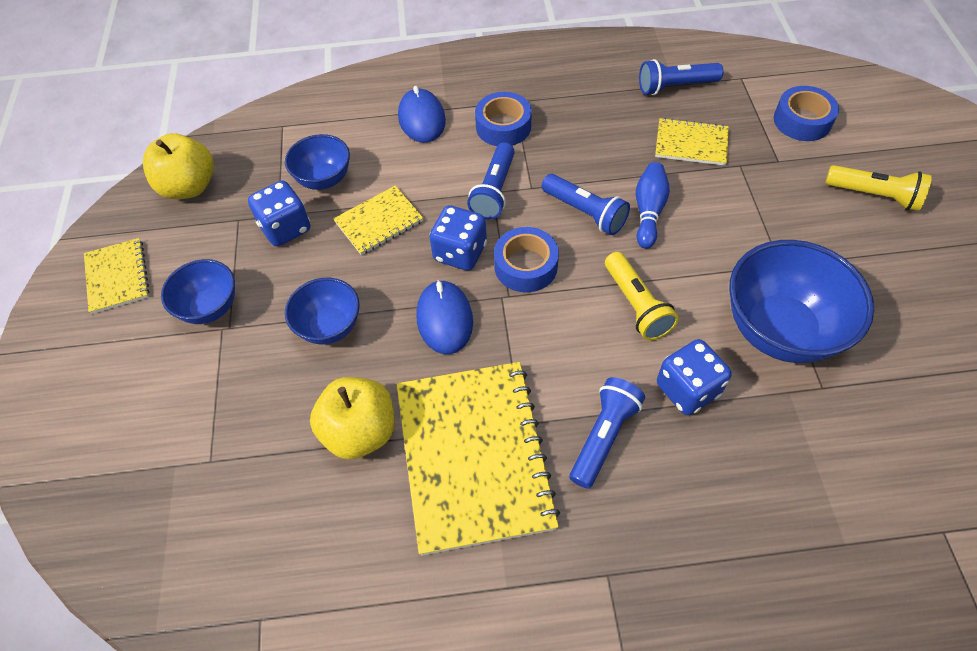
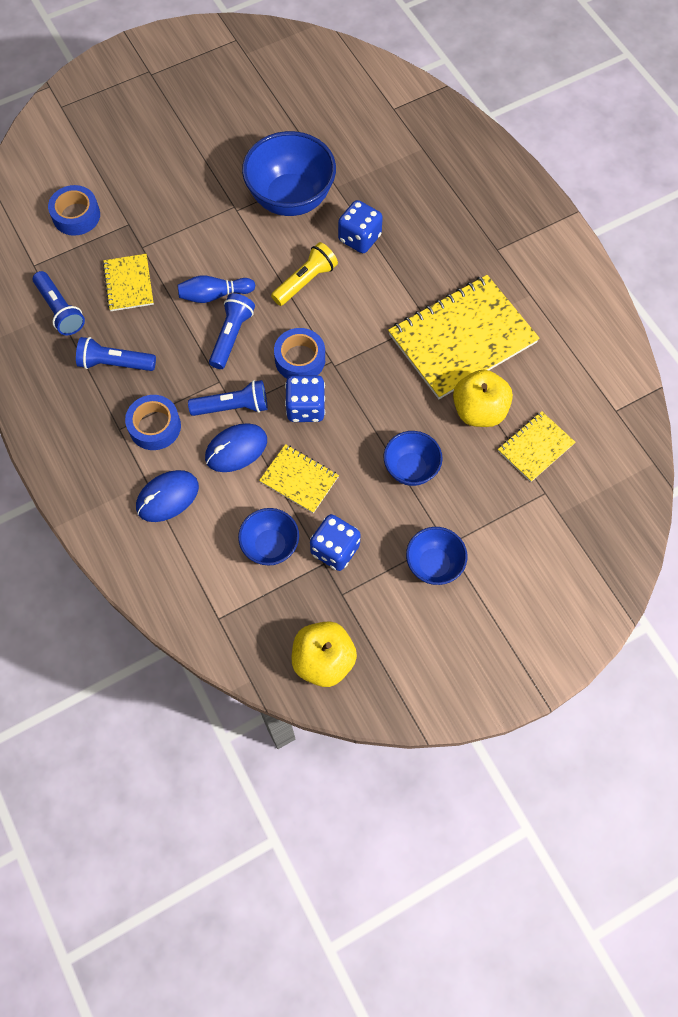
camera: 115 degrees left, 10 degrees up
(117, 277) = (439, 658): yellow notebook -> yellow notebook (535, 447)
(444, 319) = (369, 395): blue mouse -> blue mouse (236, 449)
(604, 437) = (414, 273): blue flashlight -> blue flashlight (115, 363)
(874, 196) = (145, 162): yellow flashlight -> none

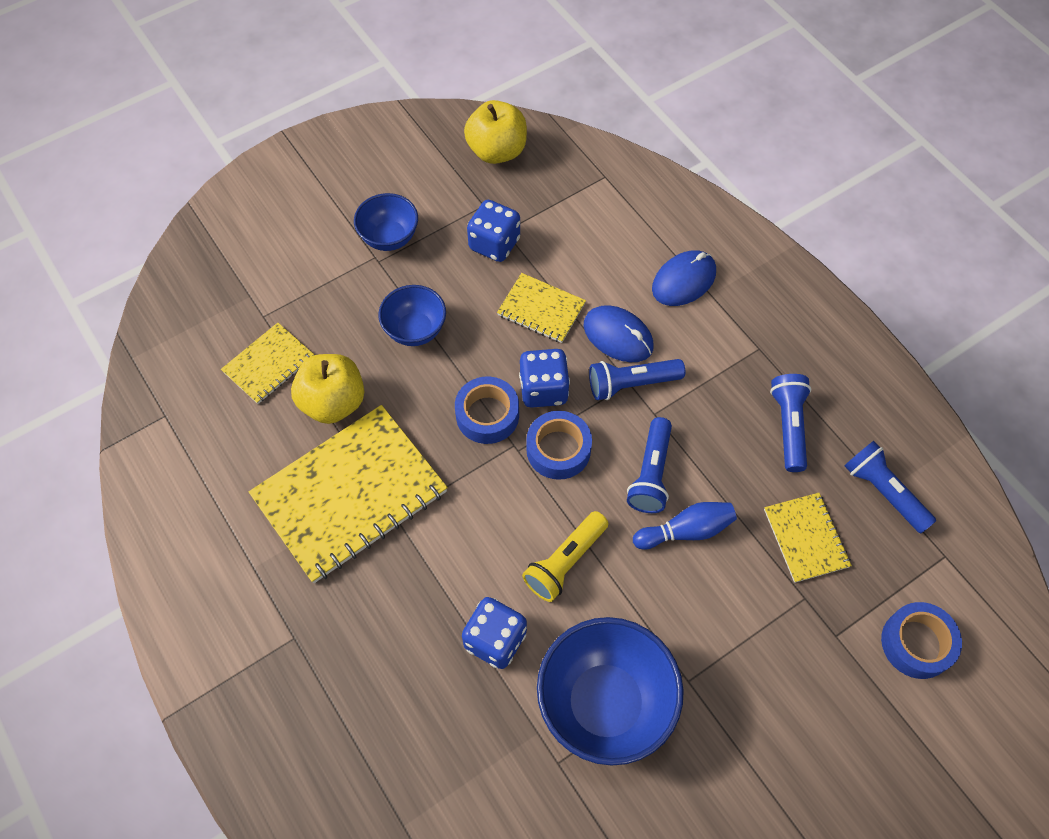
camera: 175 degrees right, 5 degrees down
(115, 363) = (789, 426): blue flashlight -> blue flashlight turned 90 degrees counterclockwise
(155, 426) = (718, 354): blue tape -> blue tape (487, 415)
(236, 449) = (618, 336): blue mouse -> blue mouse turned 75 degrees clockwise
(270, 546) = (563, 242): blue bowl -> none

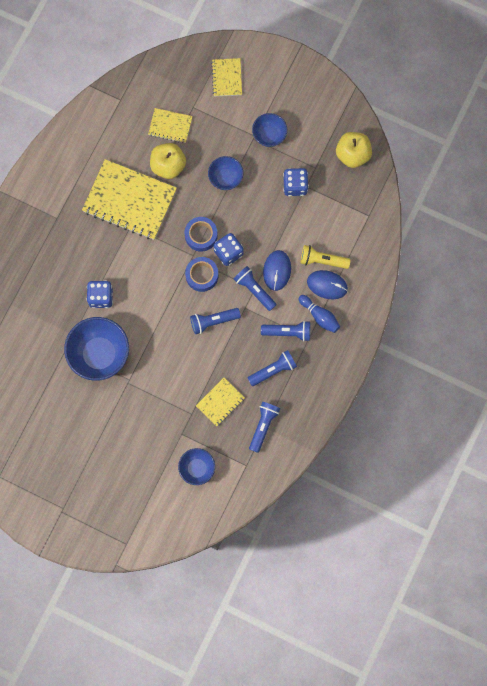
camera: 60 degrees right, 15 degrees up
(541, 309) = (271, 228): yellow notebook -> yellow notebook (226, 78)
(565, 562) = (150, 306): yellow flashlight -> yellow flashlight (322, 260)
(686, 531) = (194, 350): blue bowling pin -> blue bowling pin (319, 316)
(733, 372) = (288, 332): none -> blue flashlight
(916, 643) = (197, 468): blue tape -> blue bowl

